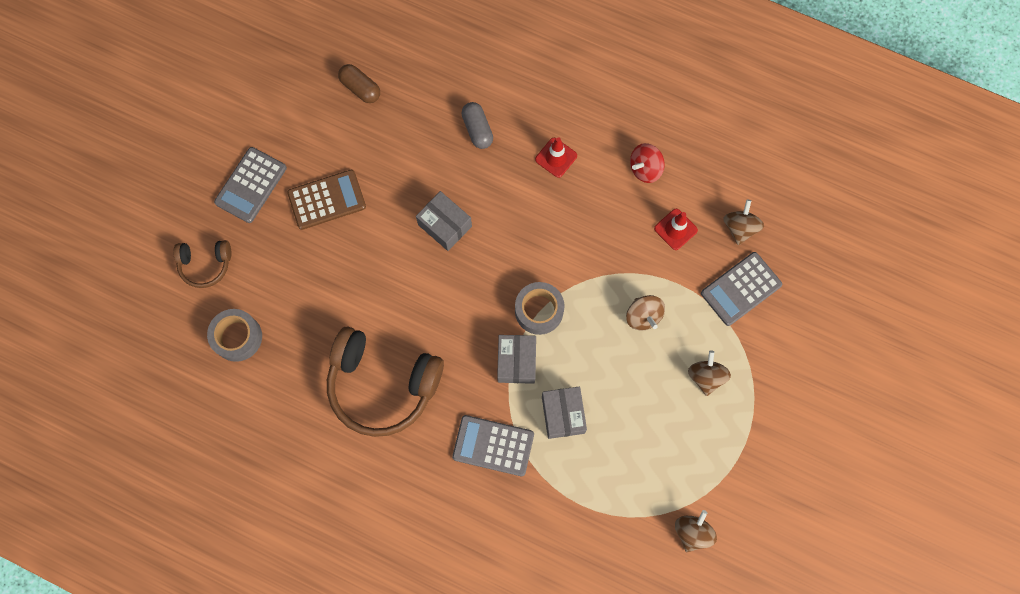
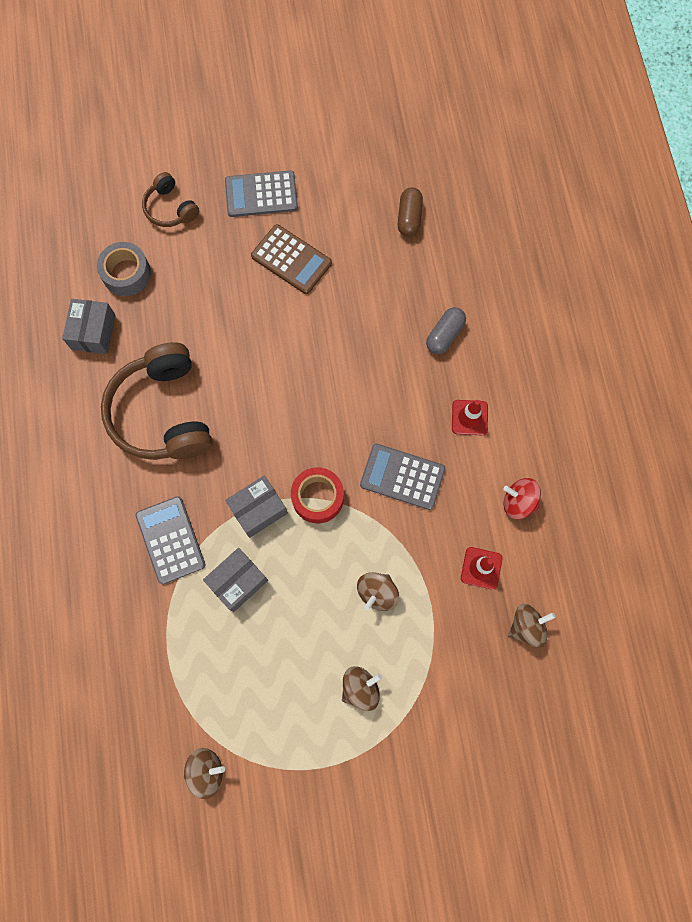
camera: 55 degrees right, 0 degrees up
(445, 225) = (338, 367): grey box -> grey box (93, 332)
(539, 310) = (317, 497): grey tape -> red tape
(741, 289) = (468, 666): grey calculator -> grey calculator (402, 477)

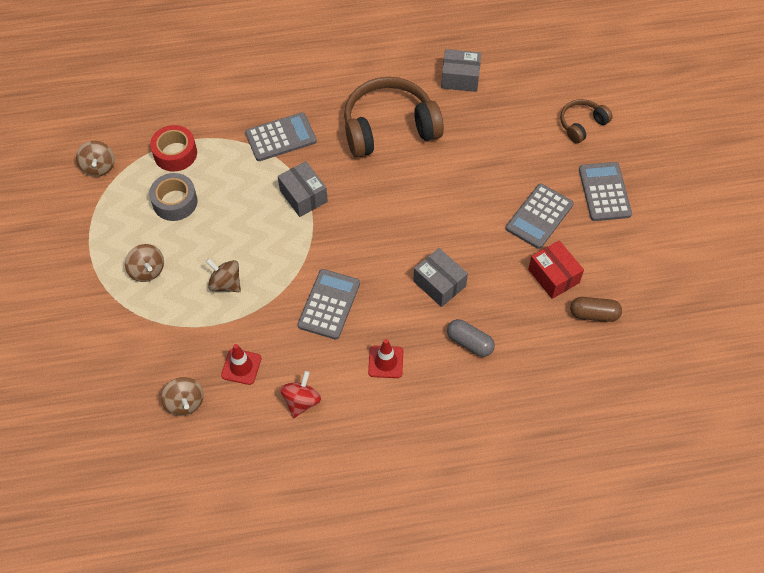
camera: 90 degrees right, 15 degrees down
(126, 274) = (515, 97): grey tape -> grey tape (175, 202)
(238, 581) = (243, 183): grey box -> grey box (439, 284)
(291, 260) = (539, 216): brown calculator -> grey calculator
(317, 497) = (312, 239): red tape -> red tape (175, 153)
(365, 251) = (553, 276): none -> red box

